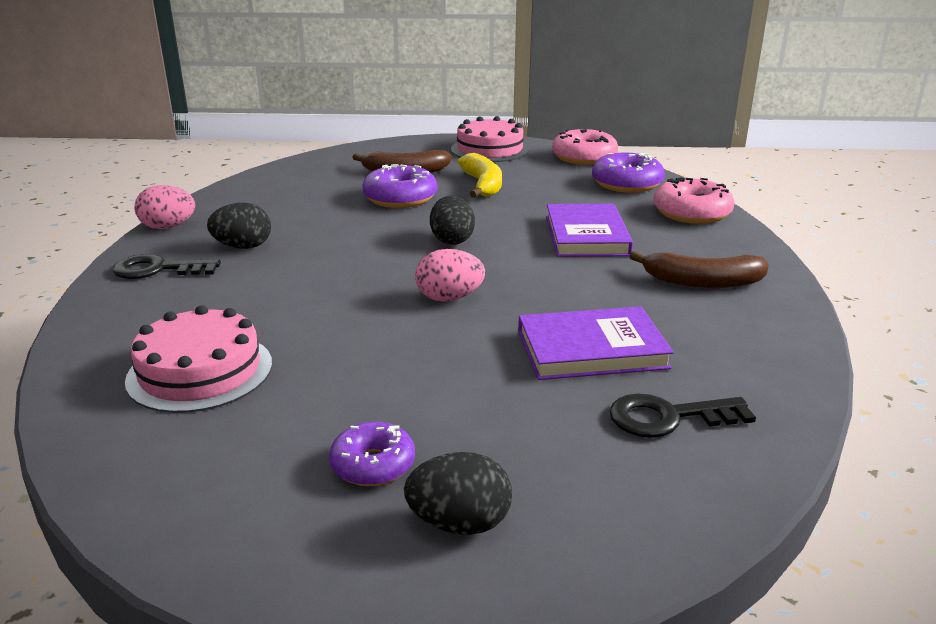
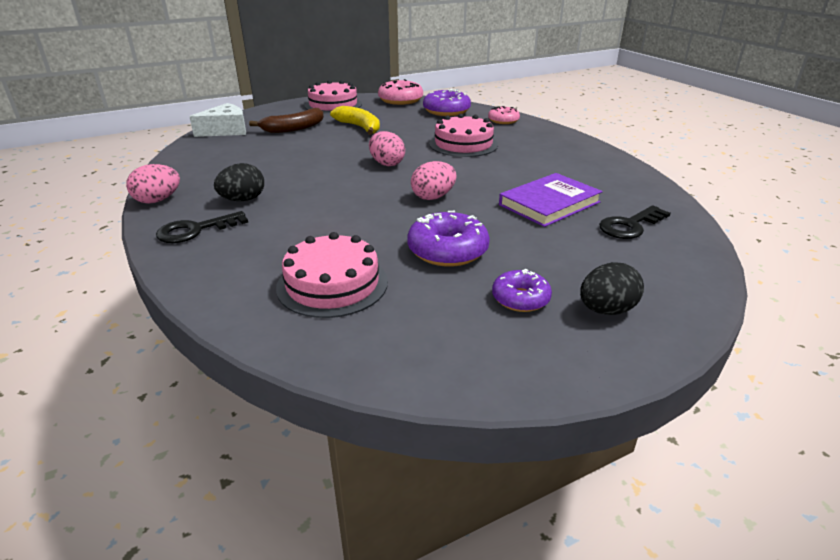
camera: 30 degrees left, 5 degrees up
(331, 160) = (226, 130): none -> white cheese
(400, 198) = (315, 145): purple donut -> purple donut (447, 250)
(452, 240) = (387, 164): black egg -> pink egg
(586, 235) = (463, 144): purple book -> pink cake
(691, 213) = (503, 120): pink donut -> pink donut, size x0.63
(702, 282) = (557, 155): brown banana -> none

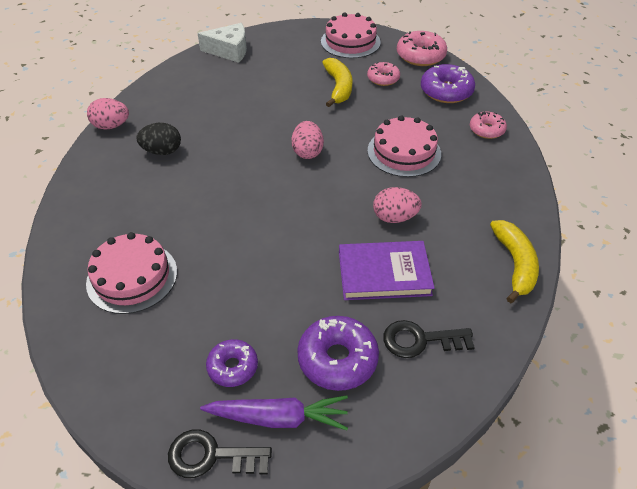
camera: 35 degrees right, 15 degrees up
(196, 230) = (105, 173): black key -> black key (211, 456)
(294, 128) = (283, 68): brown banana -> none
(389, 116) = (383, 79): none -> pink donut
(433, 197) = (297, 215): pink egg -> pink egg (394, 217)
(447, 250) = (239, 285): purple donut -> purple donut (337, 359)
(606, 310) = (278, 418): black egg -> purple carrot
(623, 171) = (515, 264): none -> yellow banana

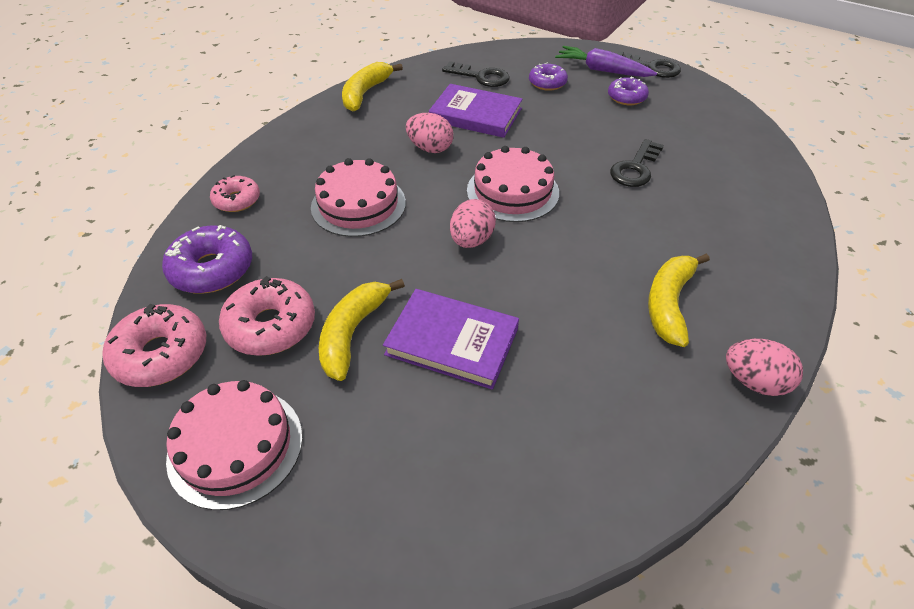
camera: 155 degrees left, 0 degrees up
(132, 277) = (708, 171): pink cake -> pink cake (512, 191)
(162, 151) = (669, 304): black egg -> yellow banana
(203, 257) = (635, 168): none -> black key
(229, 51) = (492, 523): white cheese -> none
(283, 98) = (452, 341): none -> purple book
(337, 359) = (547, 83): purple donut -> purple donut, size x0.63
(383, 79) = (271, 326): pink donut -> pink donut, size x1.59

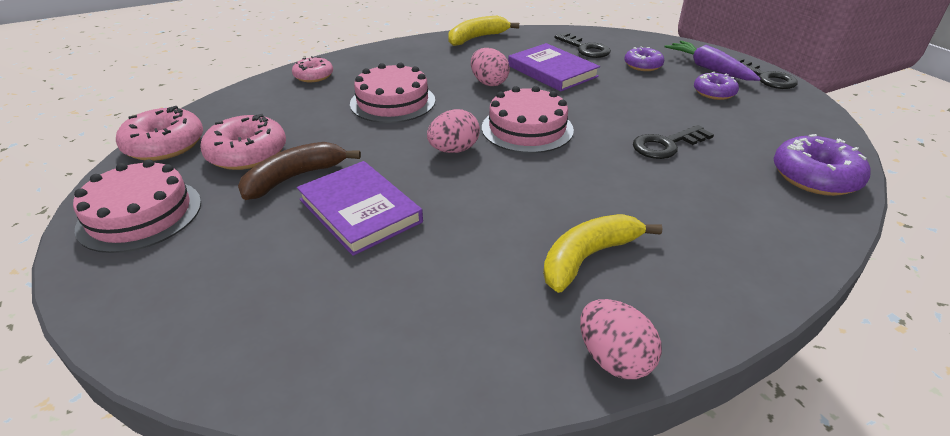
camera: 30 degrees right, 10 degrees down
(212, 269) = (251, 109): purple donut -> purple donut (815, 177)
(352, 333) = (295, 177): yellow banana -> brown banana

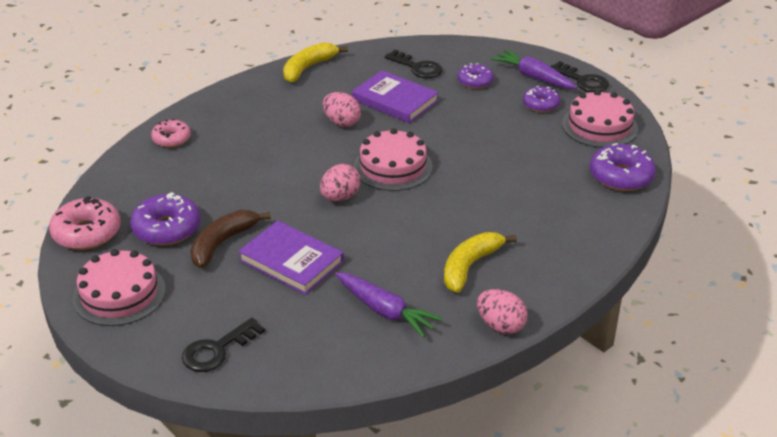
camera: 15 degrees left, 0 degrees up
(247, 153) = (167, 228): pink donut -> purple donut
(392, 102) = (264, 157): pink cake -> pink cake (599, 126)
(447, 299) = (385, 311): none -> purple carrot
(666, 145) = (509, 165): black key -> black key (217, 350)

